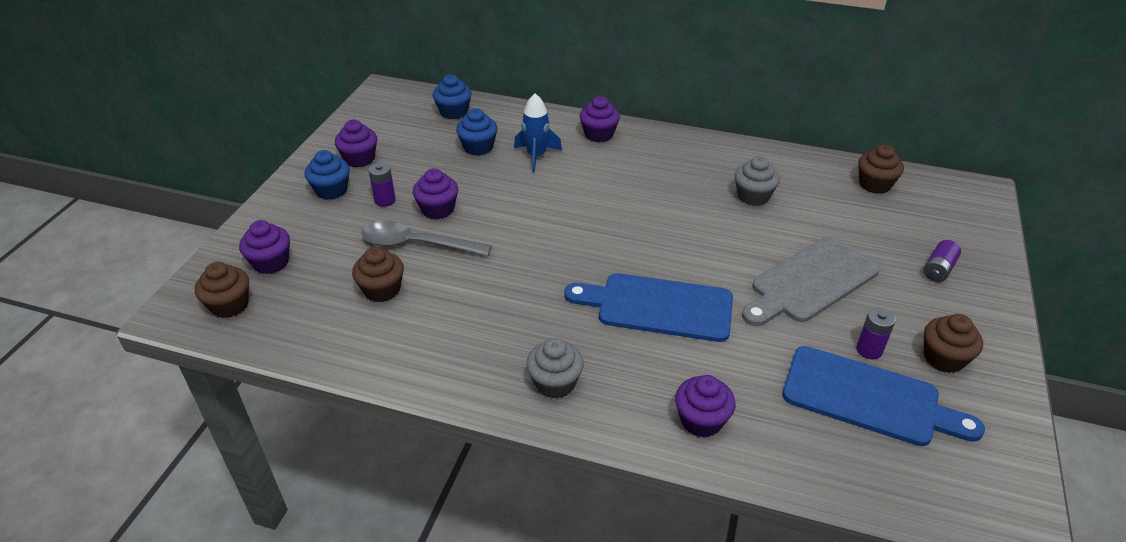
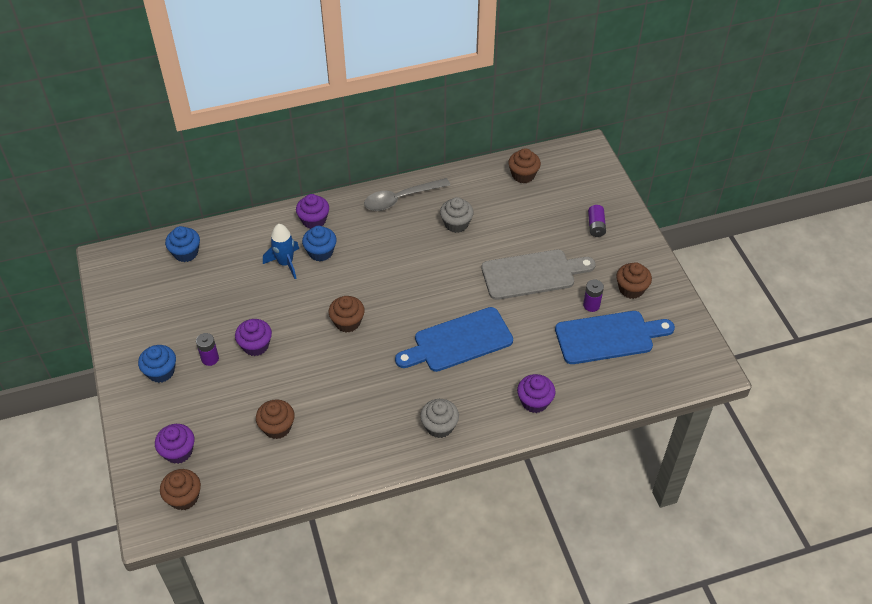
camera: 35 degrees left, 10 degrees up
(359, 159) = (154, 333): purple cupcake -> none
(417, 244) = (267, 381): grey spoon -> grey spoon (401, 199)
(478, 147) = (235, 277): blue cupcake -> blue cupcake (320, 252)
(549, 231) = (347, 322): none -> brown cupcake
(810, 282) = (532, 274): grey cutting board -> grey cutting board turned 120 degrees counterclockwise

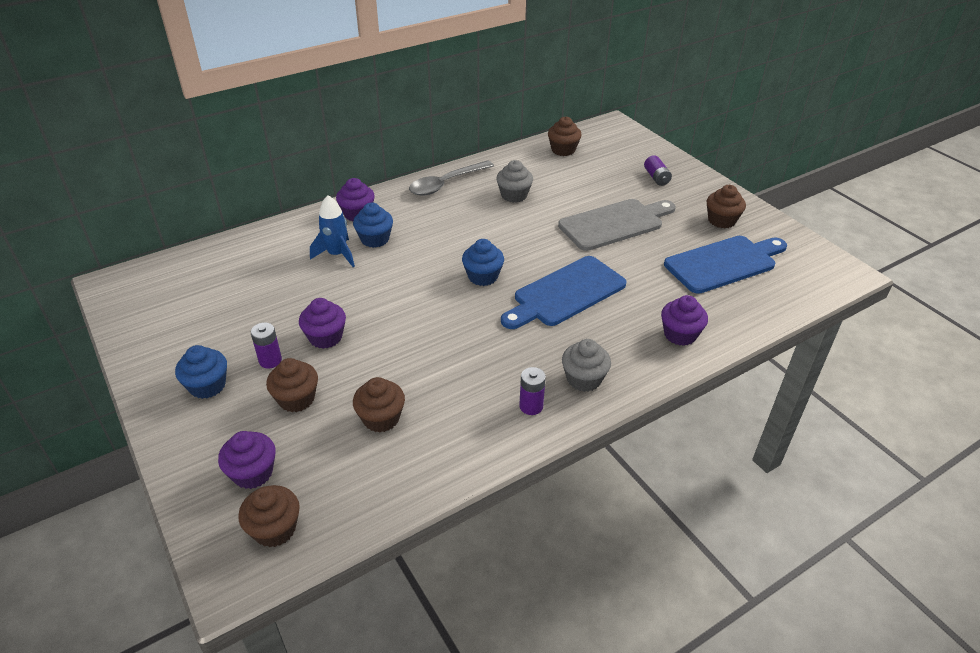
camera: 15 degrees left, 10 degrees down
(186, 253) = (213, 263): blue cupcake -> blue cupcake (483, 276)
(347, 322) = (430, 297): brown cupcake -> brown cupcake (296, 399)
(591, 305) = (690, 239): purple battery -> purple battery (531, 406)

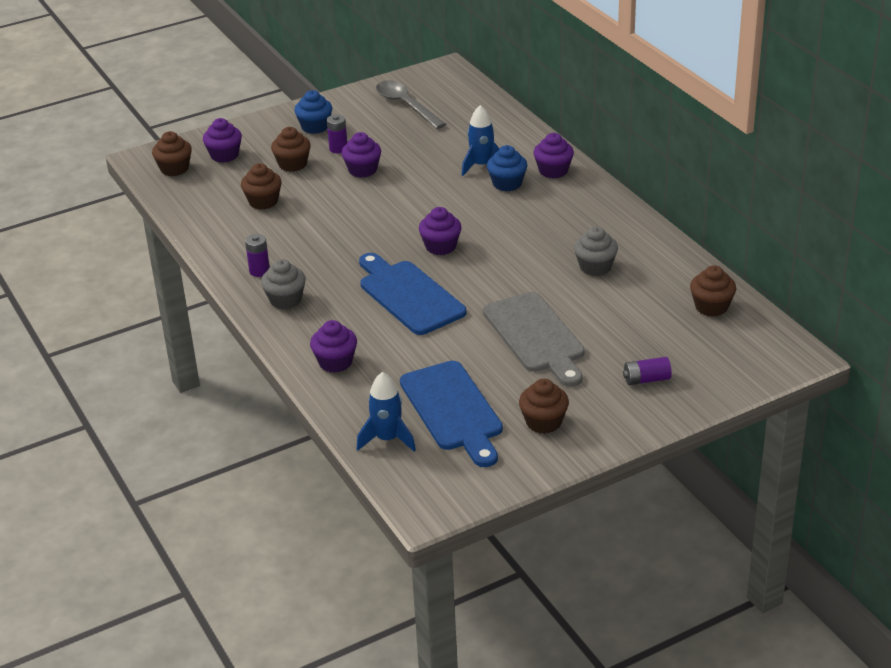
camera: 95 degrees right, 5 degrees down
(446, 184) = (617, 221): grey spoon -> grey spoon (406, 105)
(483, 276) = (440, 246): blue cupcake -> purple cupcake
(775, 297) = (387, 439): none -> blue rocket

